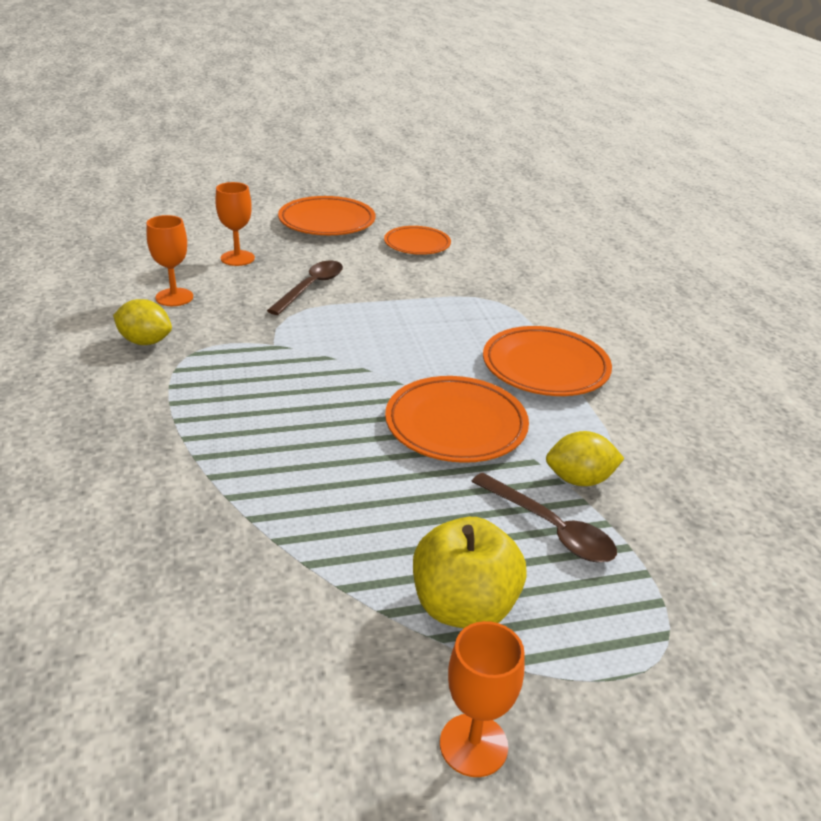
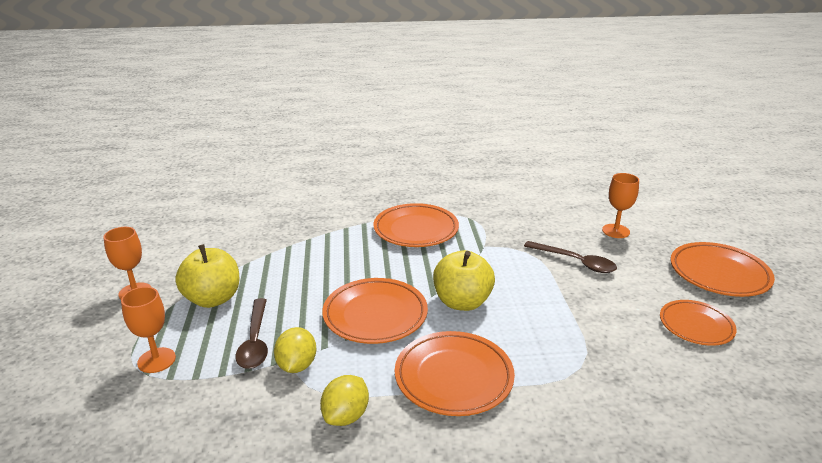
camera: 100 degrees right, 5 degrees down
(145, 341) = (483, 204): yellow lemon -> yellow lemon (346, 416)
(174, 297) = (543, 210): orange goblet -> orange goblet (156, 360)
(223, 401) = (416, 230): none -> orange plate
(410, 361) = (462, 302): none -> yellow apple
(550, 528) = (255, 341): brown spoon -> brown spoon turned 60 degrees counterclockwise

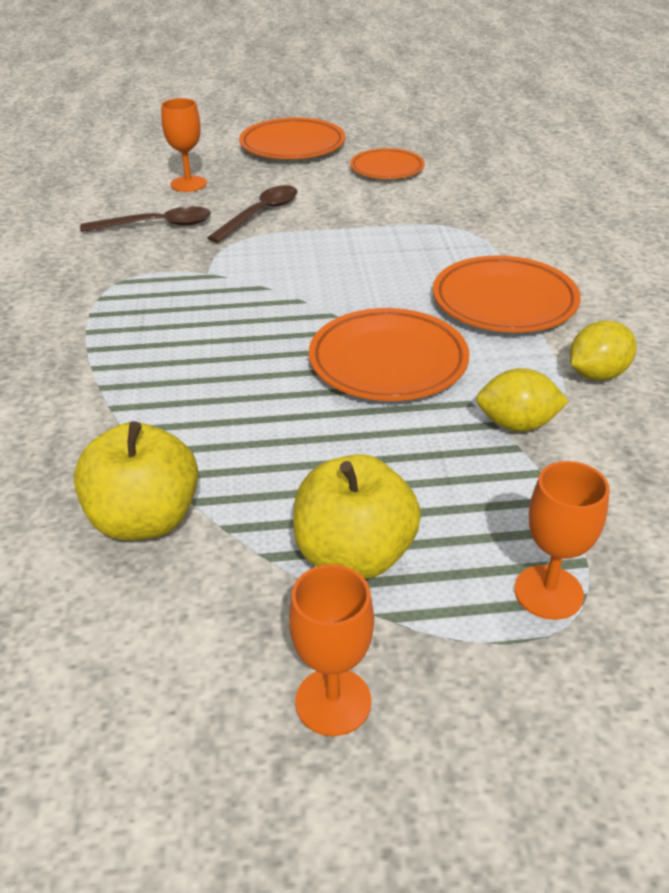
camera: 90 degrees left, 10 degrees up
(255, 341) = (471, 475): brown spoon -> brown spoon (156, 225)
(346, 416) = (597, 374): yellow lemon -> yellow lemon turned 60 degrees counterclockwise
(416, 230) = (142, 331): orange plate -> none
(462, 302) = (352, 293): yellow apple -> yellow apple (145, 519)

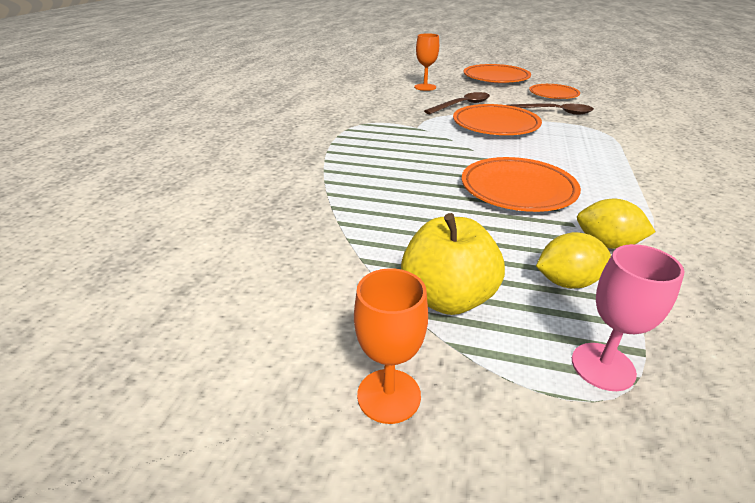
camera: 20 degrees right, 5 degrees down
(145, 519) = (313, 243): yellow apple -> none
(156, 225) = (397, 102): brown spoon -> brown spoon (554, 112)
(504, 301) = (617, 171): orange plate -> orange plate (495, 125)
(548, 592) = (603, 366): orange goblet -> pink goblet
(597, 374) = (684, 226): yellow lemon -> yellow lemon (567, 282)

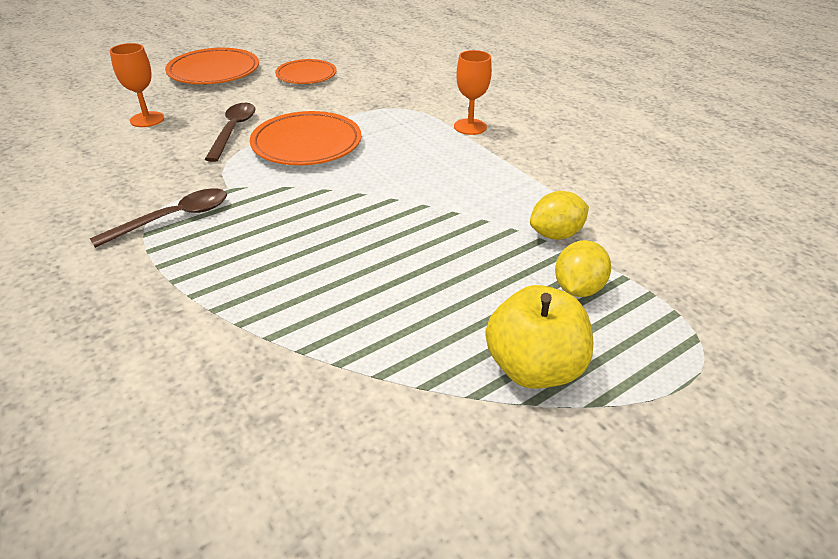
camera: 50 degrees left, 5 degrees up
(389, 395) = (616, 485): orange goblet -> orange goblet (470, 127)
(517, 190) = (432, 217): orange plate -> none
(554, 112) = (338, 101): brown spoon -> brown spoon (173, 218)
(603, 366) = (674, 342): pink goblet -> none

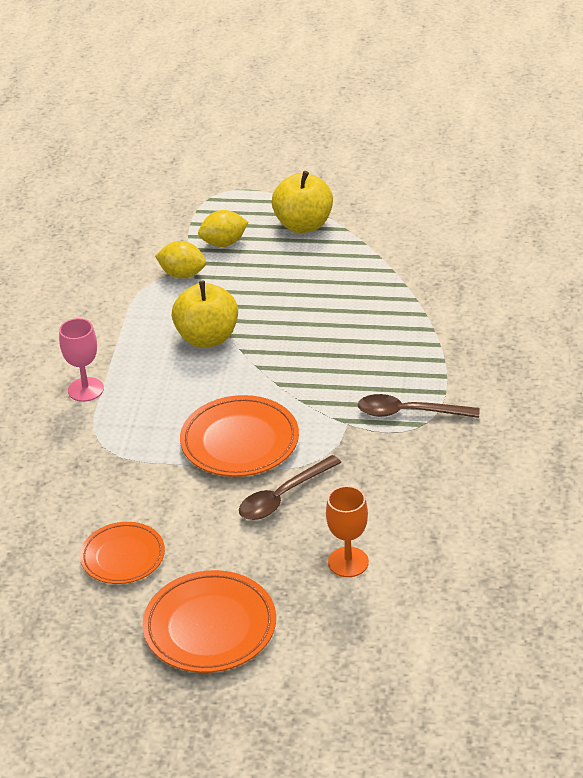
camera: 135 degrees left, 0 degrees up
(439, 194) = (207, 338): none -> yellow apple
(470, 127) = (85, 389): orange goblet -> pink goblet

